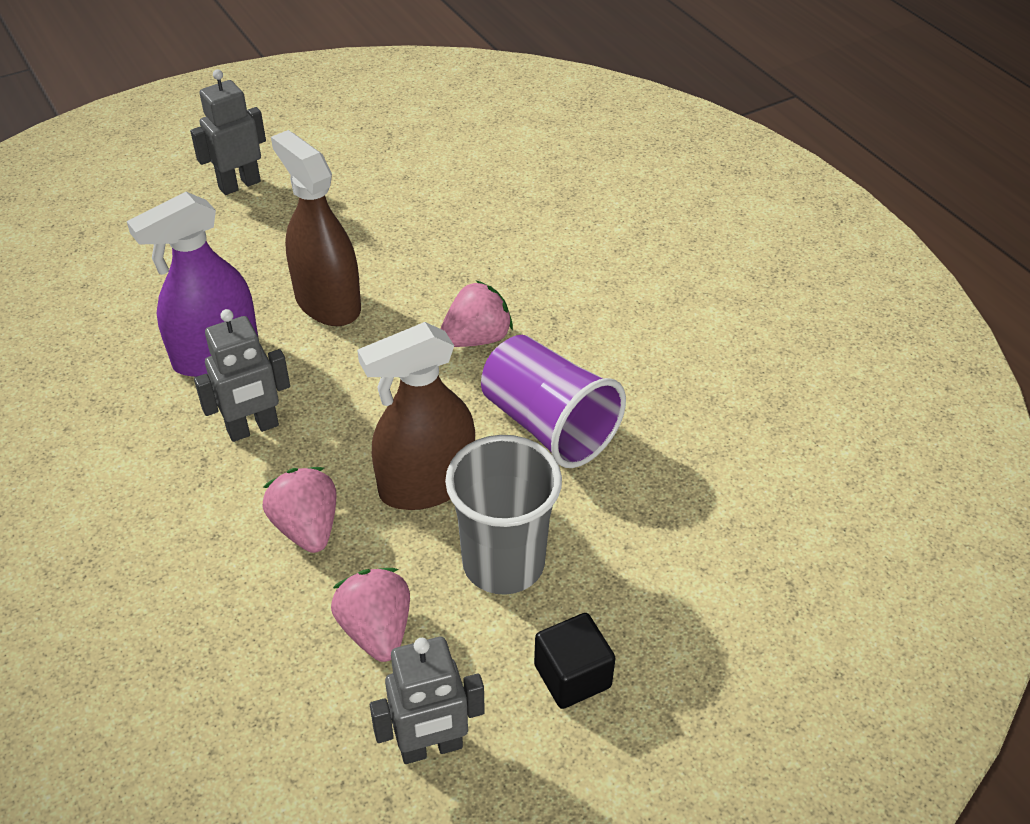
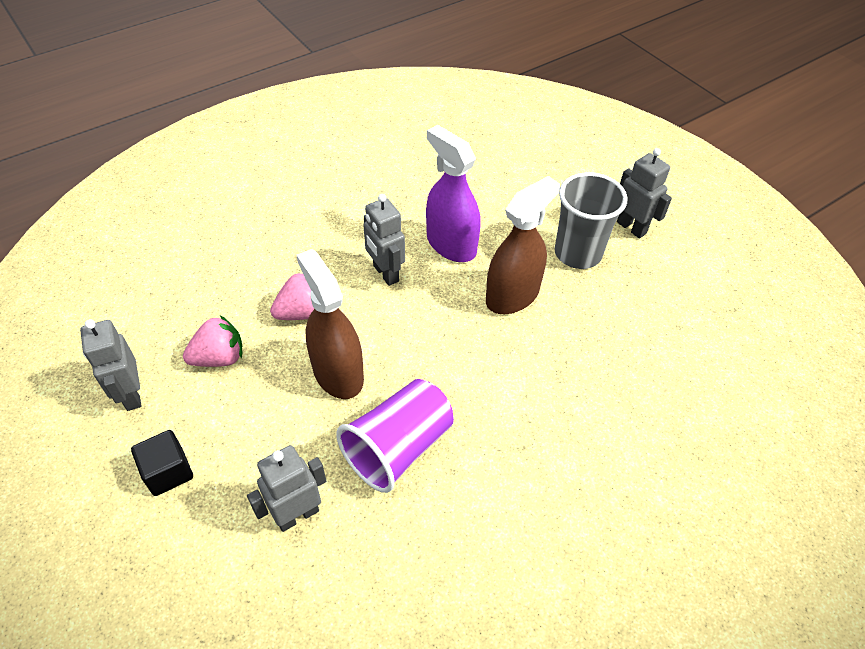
camera: 85 degrees right, 5 degrees up
(476, 338) = (489, 392): pink strawberry -> none
(503, 563) = (266, 425): grey cup -> grey cup (578, 253)
(637, 524) = (297, 515): none -> grey robot

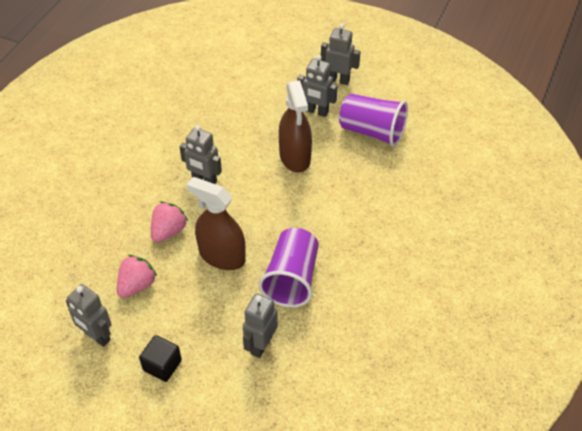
camera: 30 degrees left, 0 degrees up
(451, 244) = (233, 142): purple spray bottle -> none
(512, 295) = (295, 157): brown spray bottle -> brown spray bottle turned 150 degrees clockwise
(578, 253) = (316, 111): grey cup -> grey robot
(634, 309) = (372, 131): none -> purple cup

